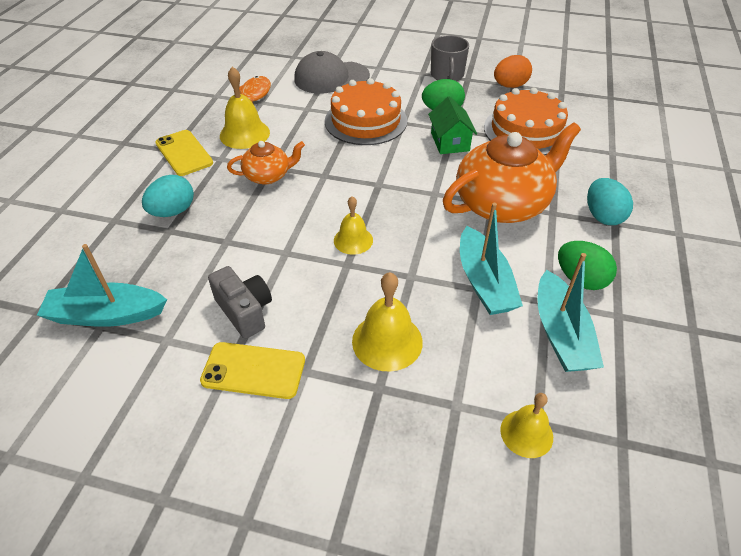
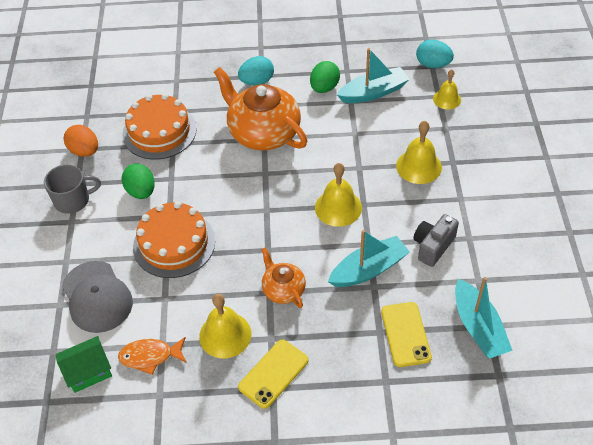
camera: 105 degrees left, 5 degrees up
(173, 211) = (357, 340): turquoise egg -> turquoise egg (433, 64)
(253, 370) = (474, 223): yellow phone -> yellow phone (405, 334)
(353, 240) = (338, 207): yellow bell -> yellow bell, size x1.53
(450, 142) = (191, 177): green house -> green house (88, 371)
(484, 282) = (348, 130): turquoise boat -> turquoise boat (369, 269)

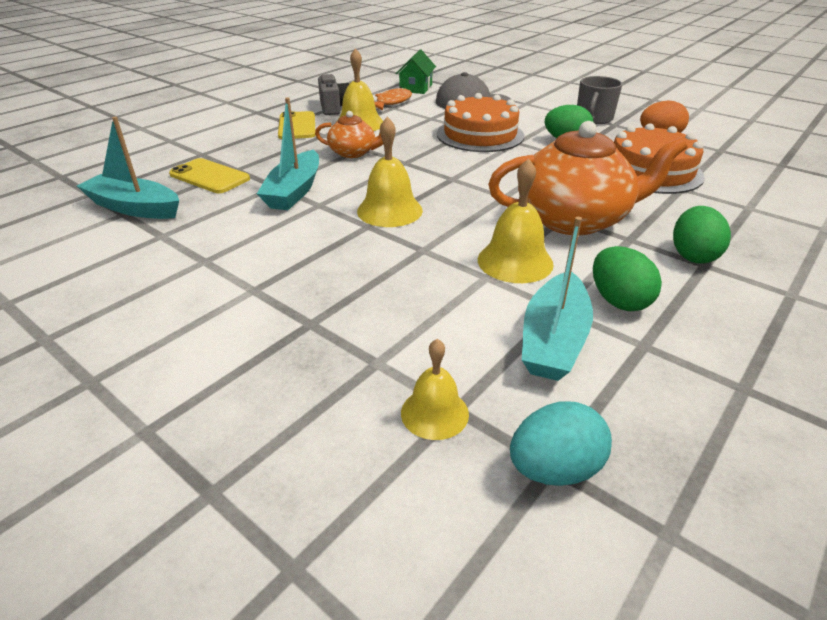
camera: 130 degrees right, 15 degrees down
(257, 81) = (693, 255): turquoise egg -> green egg
(418, 166) = (352, 290): yellow bell -> yellow bell (515, 261)
(433, 246) = (243, 234): grey camera -> grey camera (334, 107)

